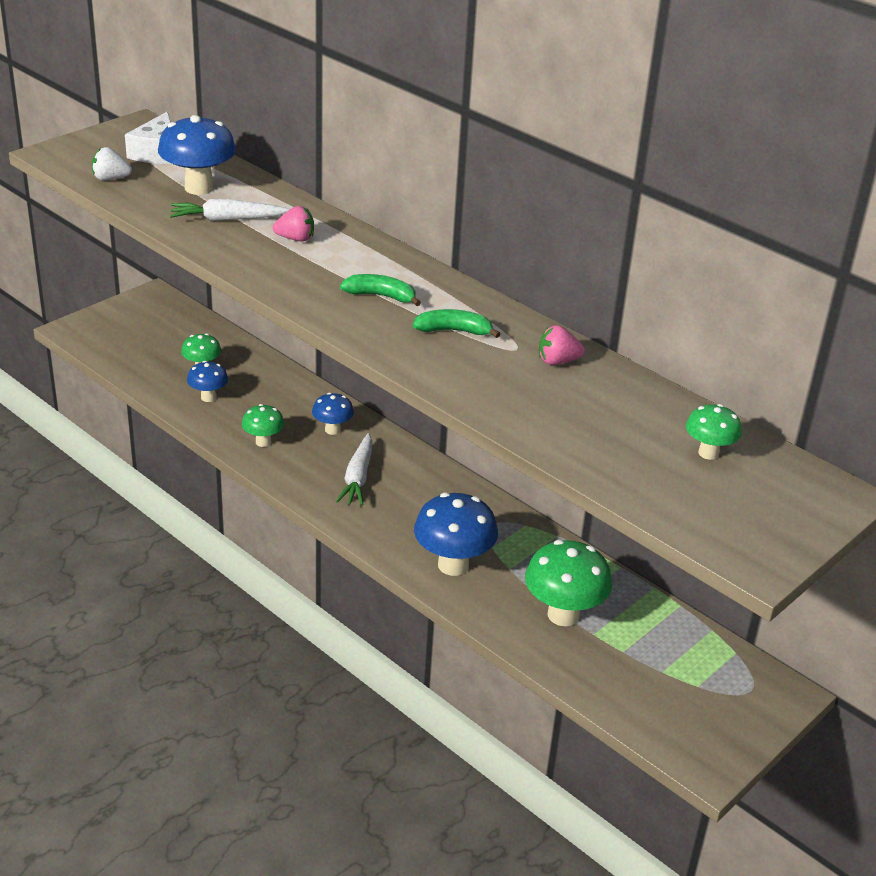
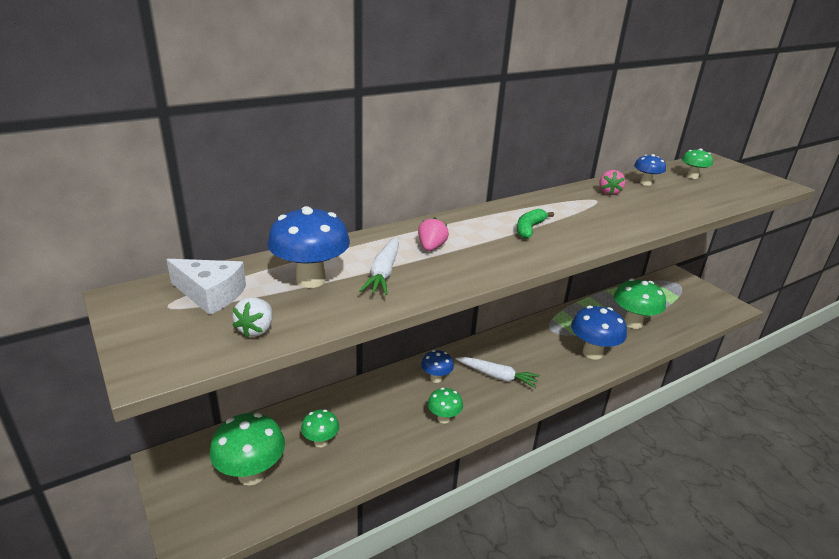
camera: 75 degrees left, 5 degrees down
(150, 340) = (251, 474): none -> green mushroom
(208, 397) = (368, 443): blue mushroom -> blue mushroom (645, 183)
(454, 331) = (576, 213): green banana -> none

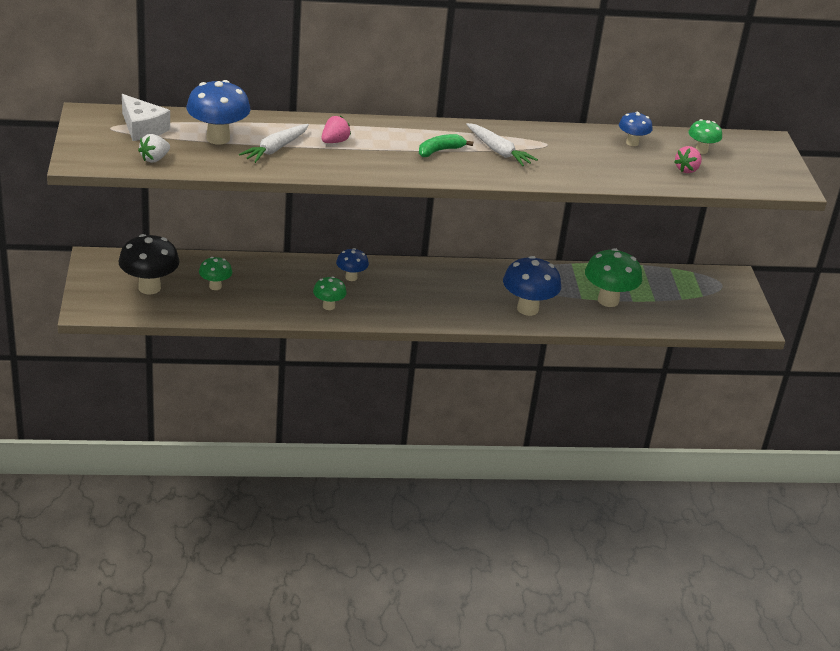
camera: 25 degrees right, 5 degrees up
(251, 474) = (149, 287): green mushroom -> black mushroom
(497, 376) = (409, 294): white carrot -> white carrot (498, 151)
(609, 192) = (574, 141): pink strawberry -> pink strawberry (687, 169)

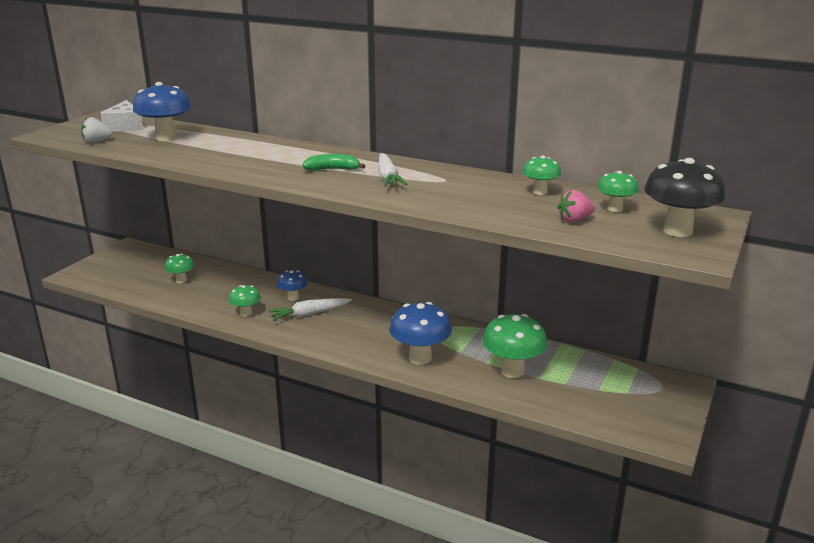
camera: 35 degrees right, 10 degrees down
(149, 287) = (135, 271): black mushroom -> black mushroom (677, 231)
(275, 149) = (196, 149): white carrot -> white carrot (309, 314)
(334, 141) = (252, 152): pink strawberry -> none
(632, 143) = (540, 192): blue mushroom -> green mushroom

